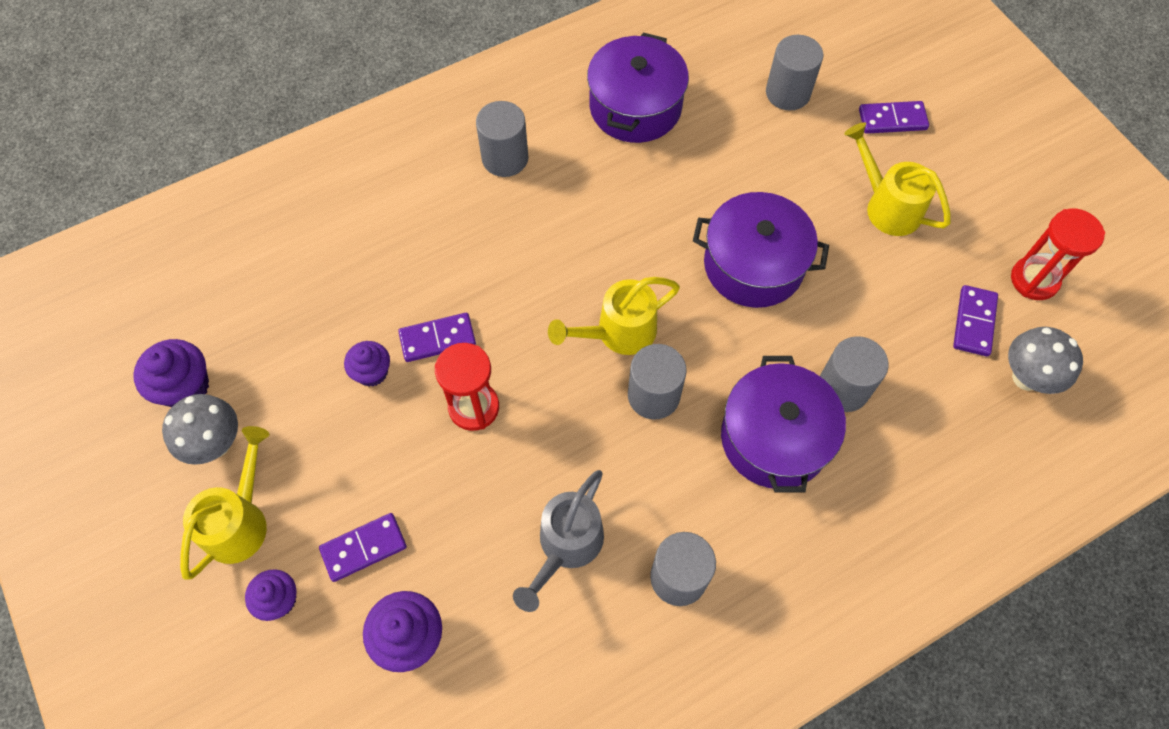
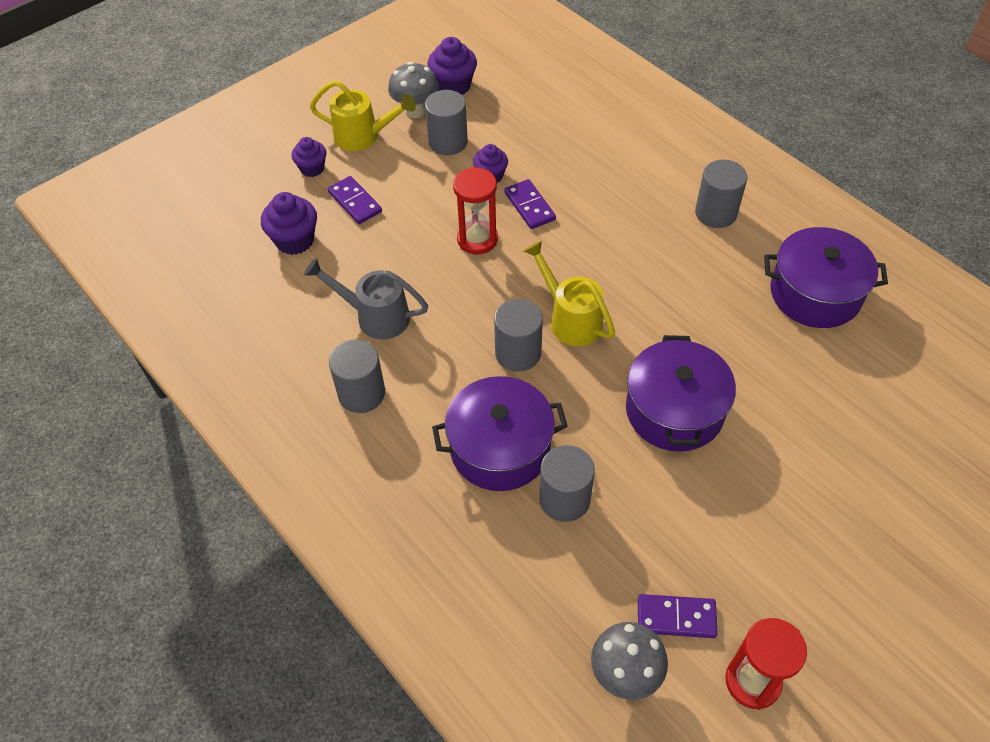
camera: 80 degrees right, 10 degrees down
(788, 93) = (896, 416): grey cylinder -> grey cylinder (448, 142)
(887, 206) = (791, 522): yellow watering can -> none
(892, 120) = (909, 519): purple domino -> none

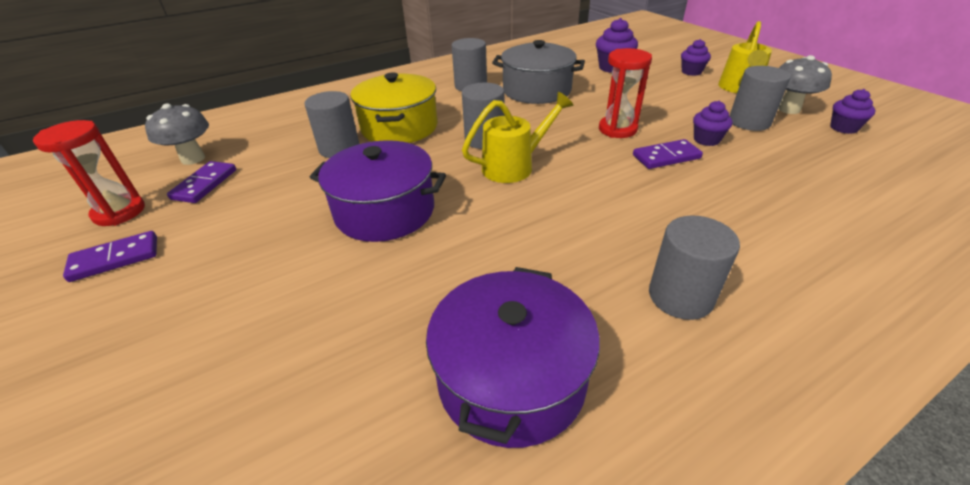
camera: 100 degrees right, 15 degrees down
(355, 202) = (656, 85): purple domino -> purple domino (115, 258)
(375, 316) = (537, 90): grey watering can -> grey pot
(453, 86) = (843, 128): purple cupcake -> purple cupcake, size x0.66
(500, 448) = (399, 127): purple pot -> yellow pot

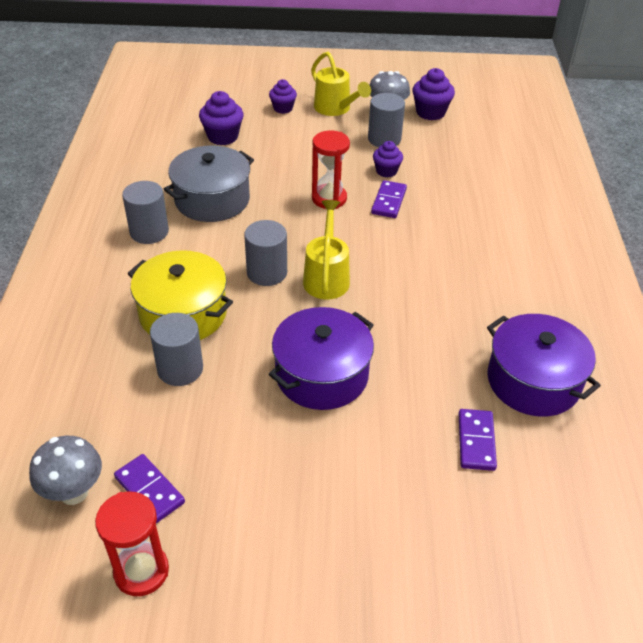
camera: 60 degrees left, 5 degrees up
(115, 258) = (234, 578): purple domino -> purple domino (476, 441)
(680, 296) = (521, 283): grey cylinder -> none
(843, 128) = (430, 112): purple cupcake -> purple cupcake, size x1.51

